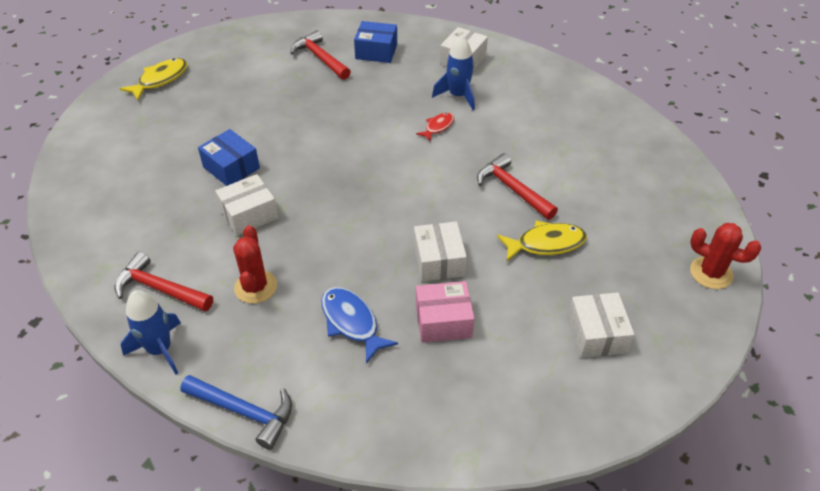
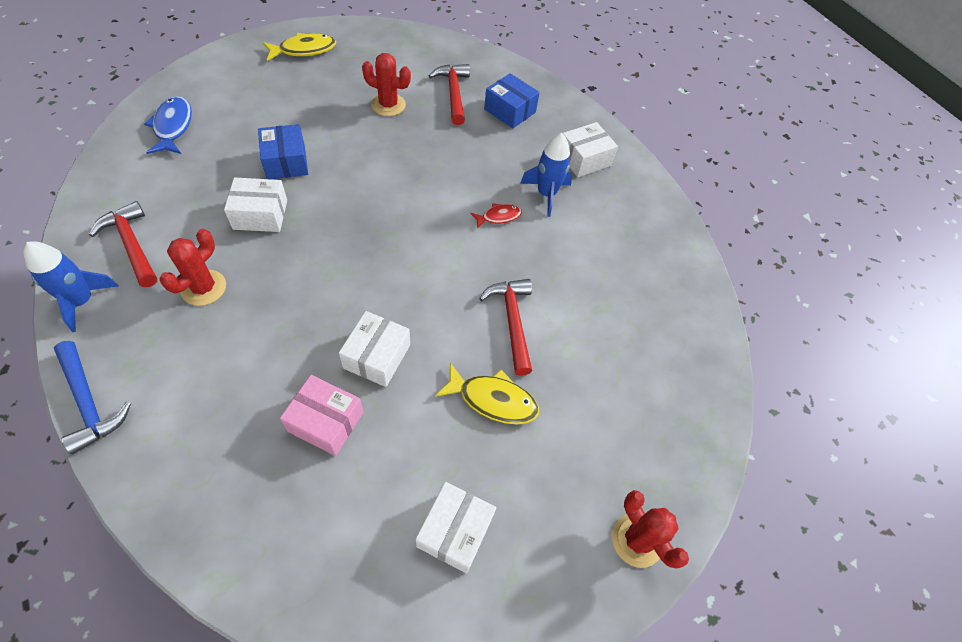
camera: 25 degrees right, 10 degrees up
(275, 89) = (388, 105): none -> red cactus
(352, 322) = (248, 372): blue fish -> blue fish (173, 127)

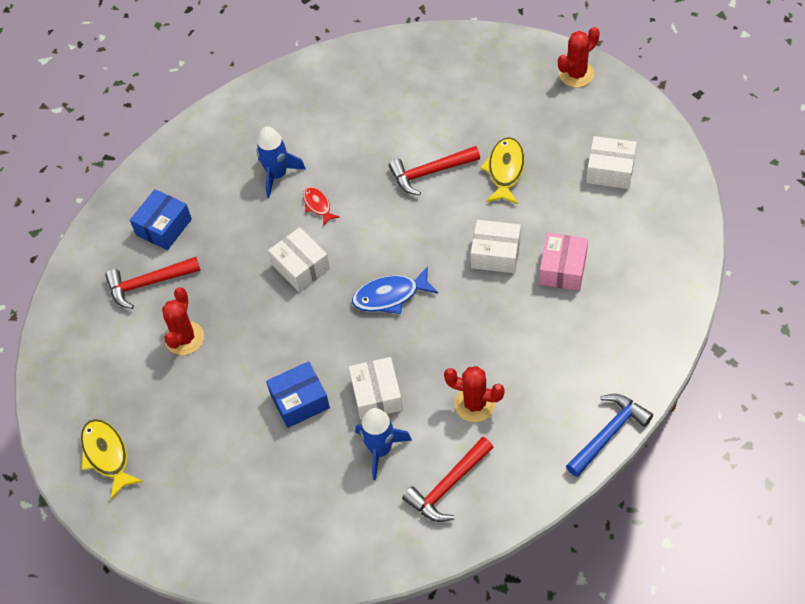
camera: 90 degrees left, 0 degrees up
(82, 301) = (522, 492): blue rocket -> blue rocket (380, 450)
(173, 127) = (279, 531): blue fish -> blue fish (390, 296)
(584, 159) = (220, 153): white box -> white box (300, 267)

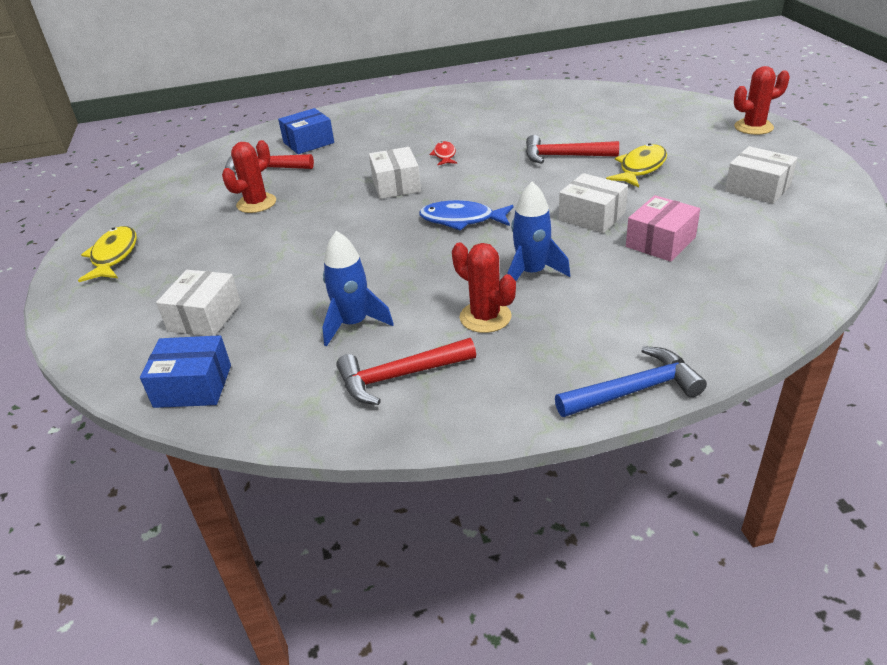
camera: 25 degrees right, 20 degrees down
(277, 175) = (426, 134): blue rocket -> blue rocket (531, 273)
(300, 401) = (311, 267): blue box -> blue box (193, 386)
(376, 395) = (387, 282): white box -> white box (204, 317)

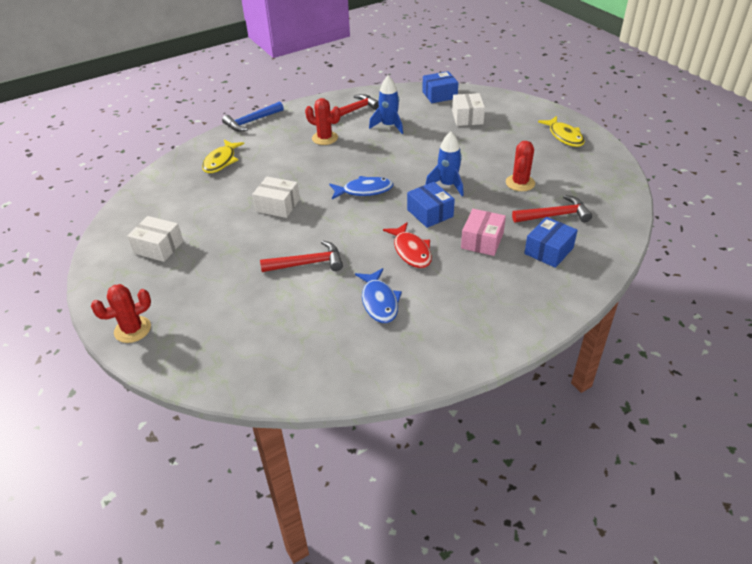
camera: 160 degrees right, 5 degrees up
(396, 185) = (430, 213): white box -> blue box
(444, 155) = (411, 251): red fish -> red fish, size x1.64
(500, 125) = (379, 301): none -> blue fish
(531, 273) = (308, 163): blue rocket -> blue rocket (447, 185)
(640, 168) = (243, 257): yellow fish -> yellow fish (221, 161)
(660, 242) = (234, 192): pink box -> pink box (482, 241)

